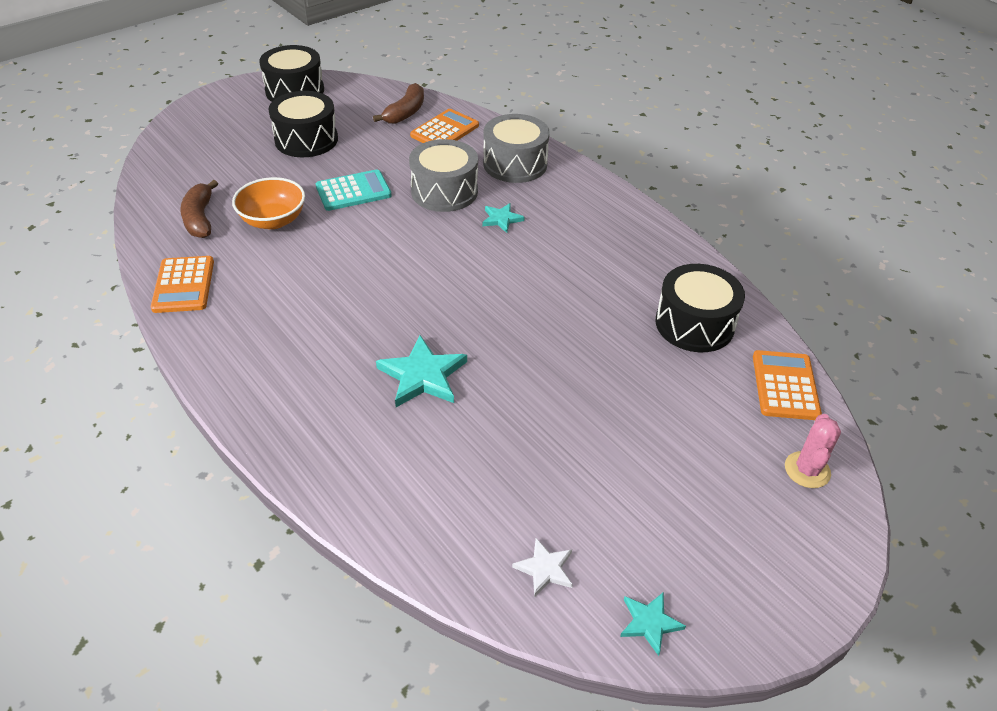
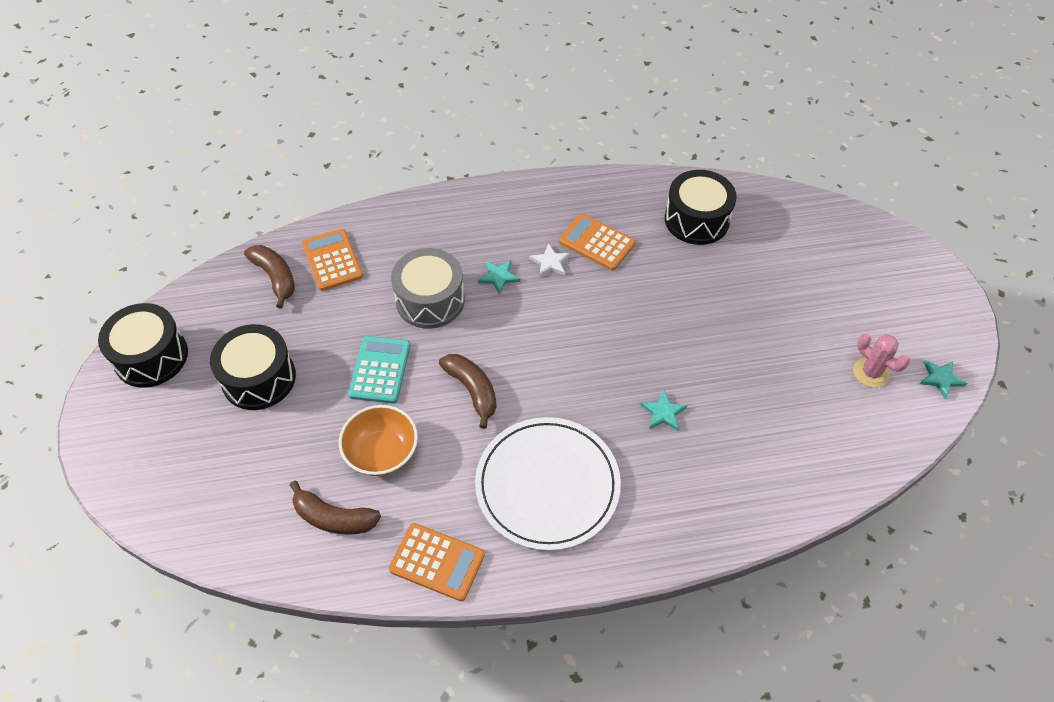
camera: 60 degrees left, 10 degrees up
(293, 323) = (547, 485): none -> white plate
(366, 246) = (472, 390): none -> brown banana
(423, 376) = (663, 413): turquoise star -> turquoise star, size x0.57
(515, 164) = (425, 232): grey drum -> none
(545, 569) = (880, 415): white star -> white star (550, 262)
(785, 385) = (781, 205): orange calculator -> orange calculator (596, 242)
(807, 470) = (856, 236): pink cactus -> pink cactus (871, 373)

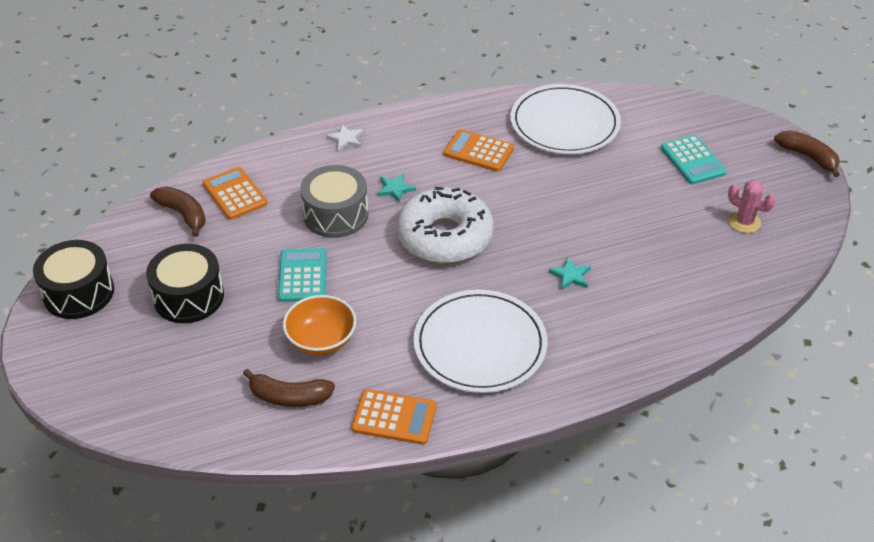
camera: 10 degrees left, 10 degrees down
(472, 390) = (393, 281): brown banana -> brown banana (807, 157)
(538, 343) = (444, 236): none -> white donut
(550, 262) = (440, 172): white star -> white star (346, 139)
(696, 220) = (564, 123): black drum -> white plate
(828, 285) = (692, 160): none -> turquoise calculator
(940, 379) = (805, 219): turquoise star -> none

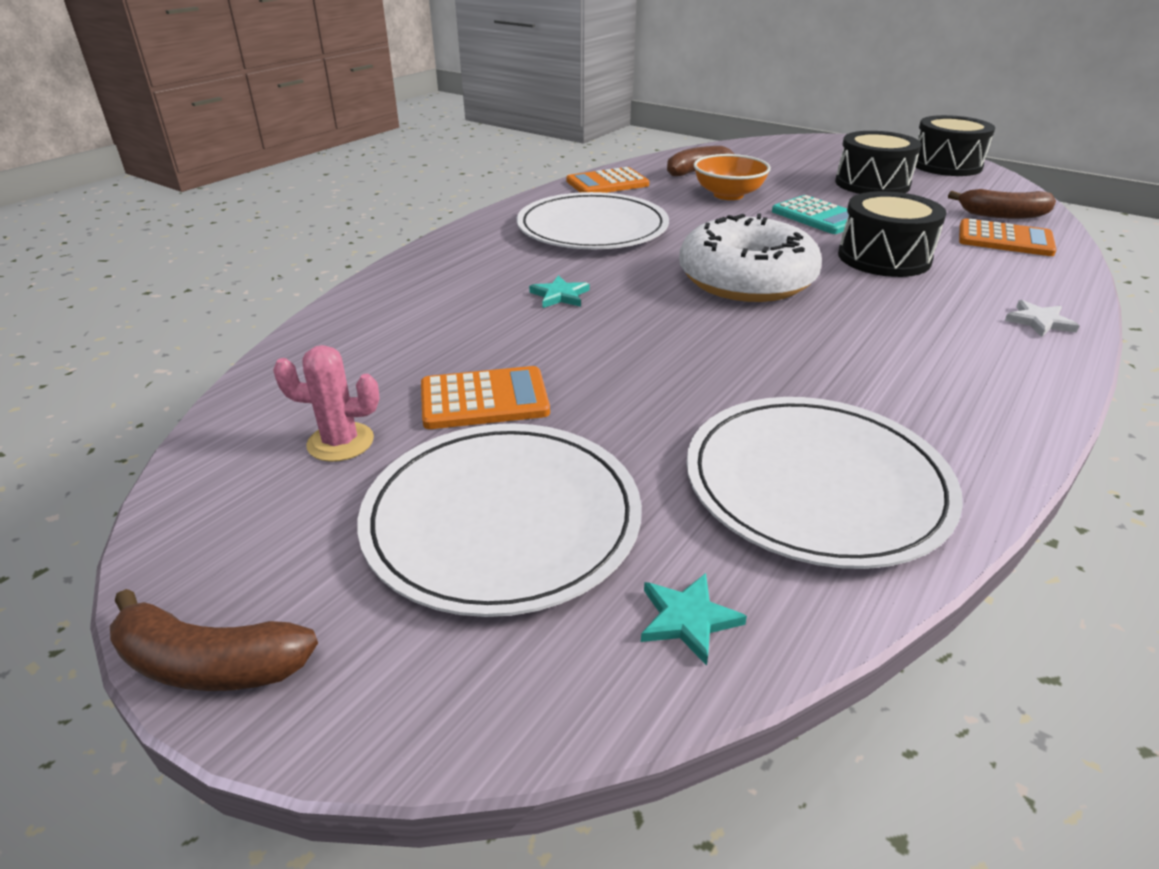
camera: 145 degrees right, 10 degrees down
(336, 215) = (884, 258): grey drum -> black drum
(395, 189) = (876, 297): turquoise star -> turquoise star (687, 619)
(478, 151) = (865, 376): orange calculator -> orange calculator (484, 399)
(692, 160) = (502, 519): turquoise calculator -> white plate

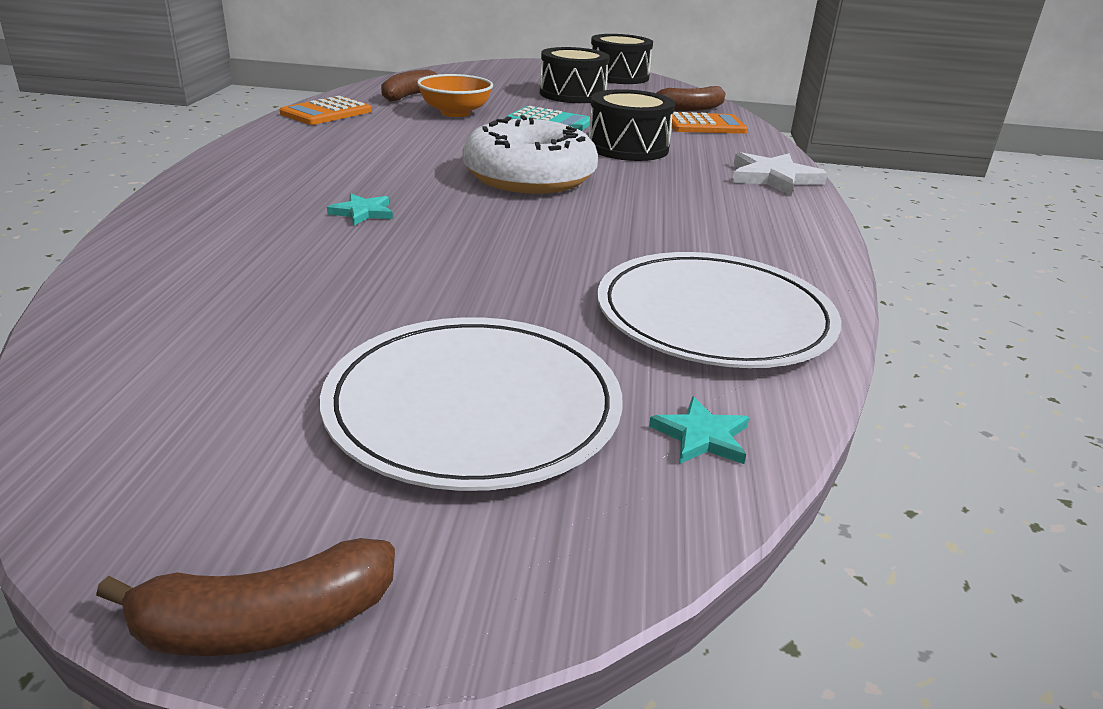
camera: 30 degrees left, 5 degrees down
(340, 442) = (232, 382): pink cactus -> none
(484, 399) = (363, 312): orange calculator -> none
(592, 228) = (345, 152): white plate -> none
(1039, 322) = (773, 178): white star -> white star, size x1.76

